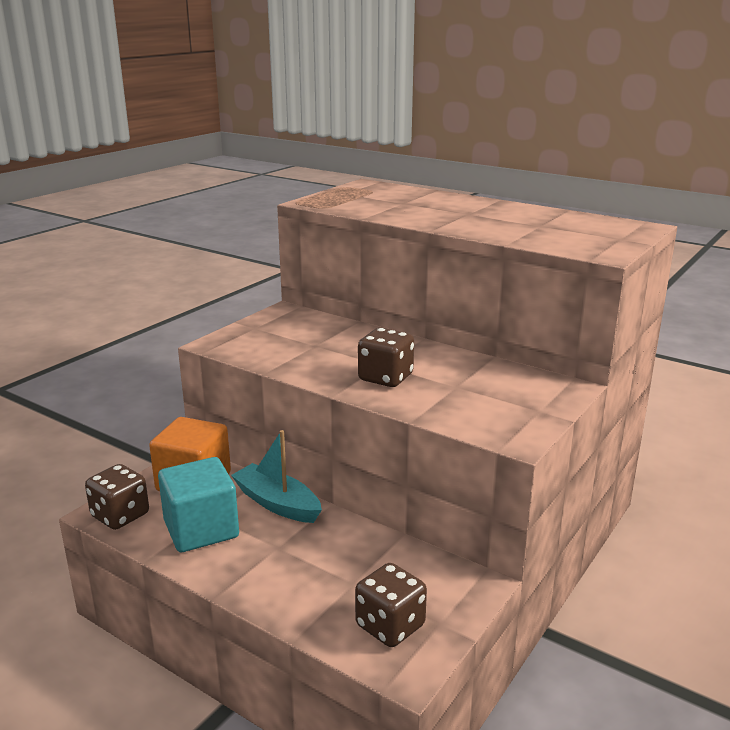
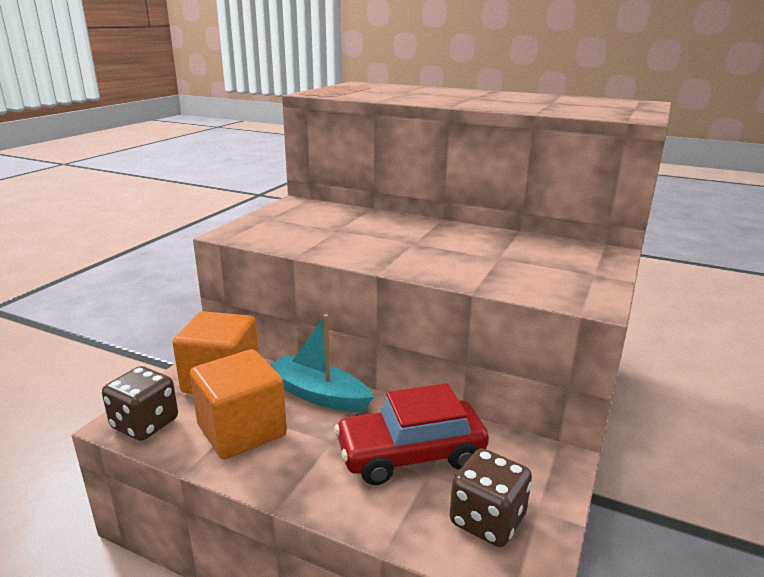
camera: 10 degrees left, 0 degrees up
(201, 529) = (242, 430): turquoise cube -> orange cube
(343, 565) = (410, 454): none -> red car
(385, 378) = (425, 254): brown dice -> none

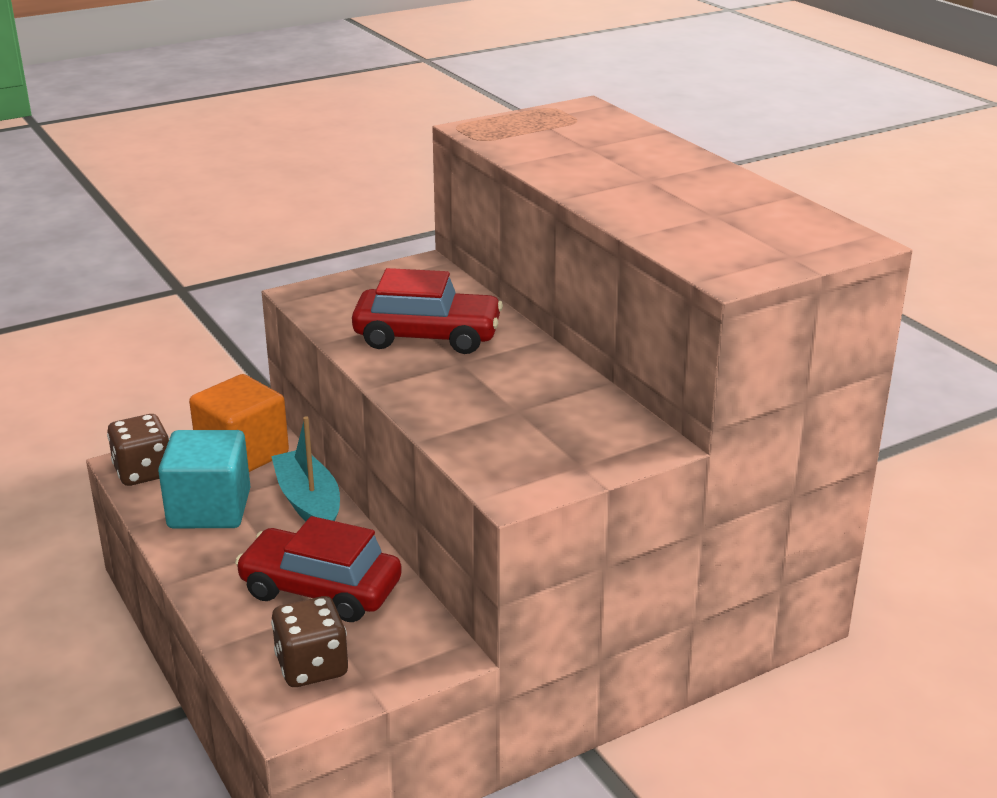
camera: 35 degrees right, 5 degrees up
(242, 430) = (209, 509): orange cube -> turquoise cube
(366, 235) = (427, 336): none -> red car

